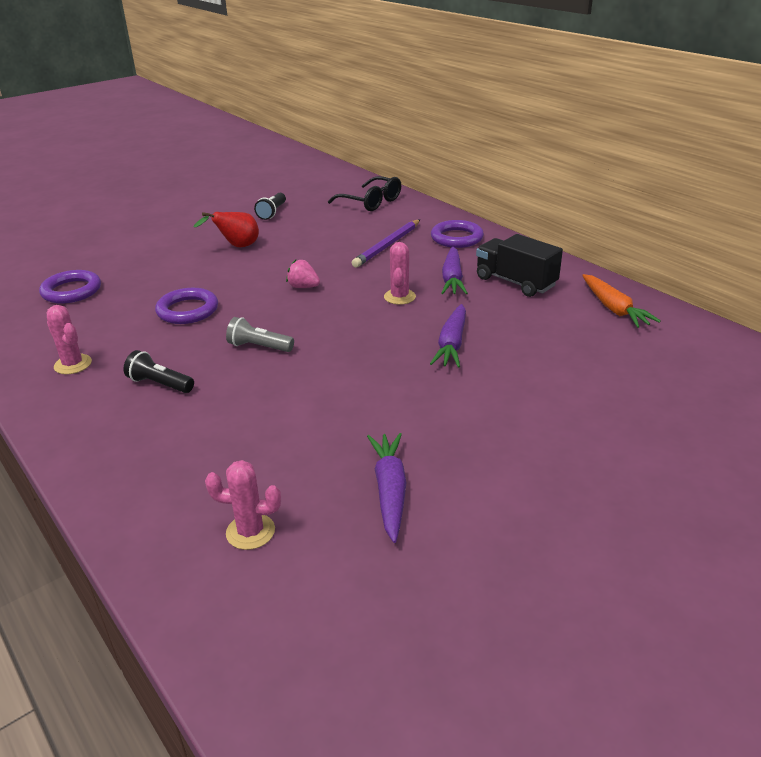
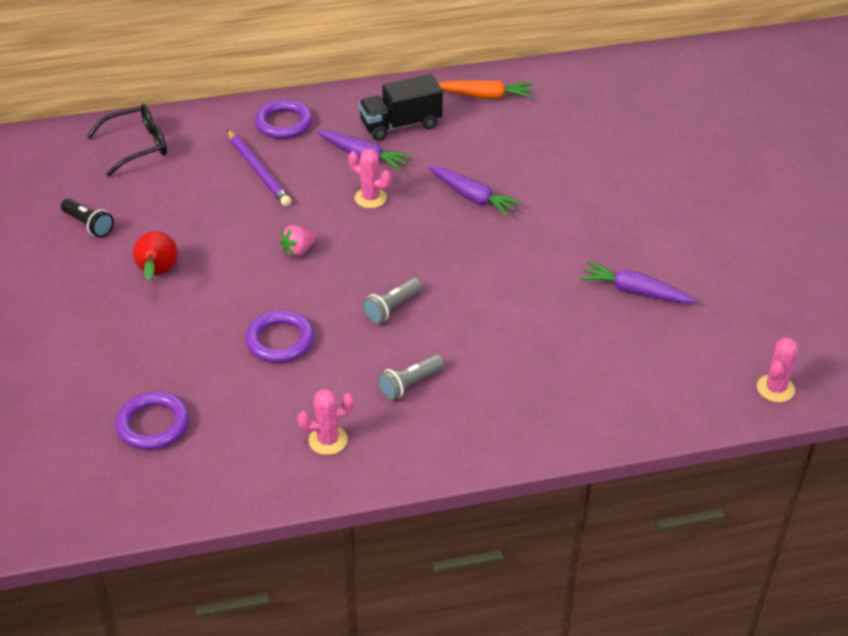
camera: 65 degrees left, 10 degrees up
(160, 384) = (410, 384): black flashlight -> grey flashlight
(250, 532) = (639, 370): pink cactus -> pink cactus (775, 388)

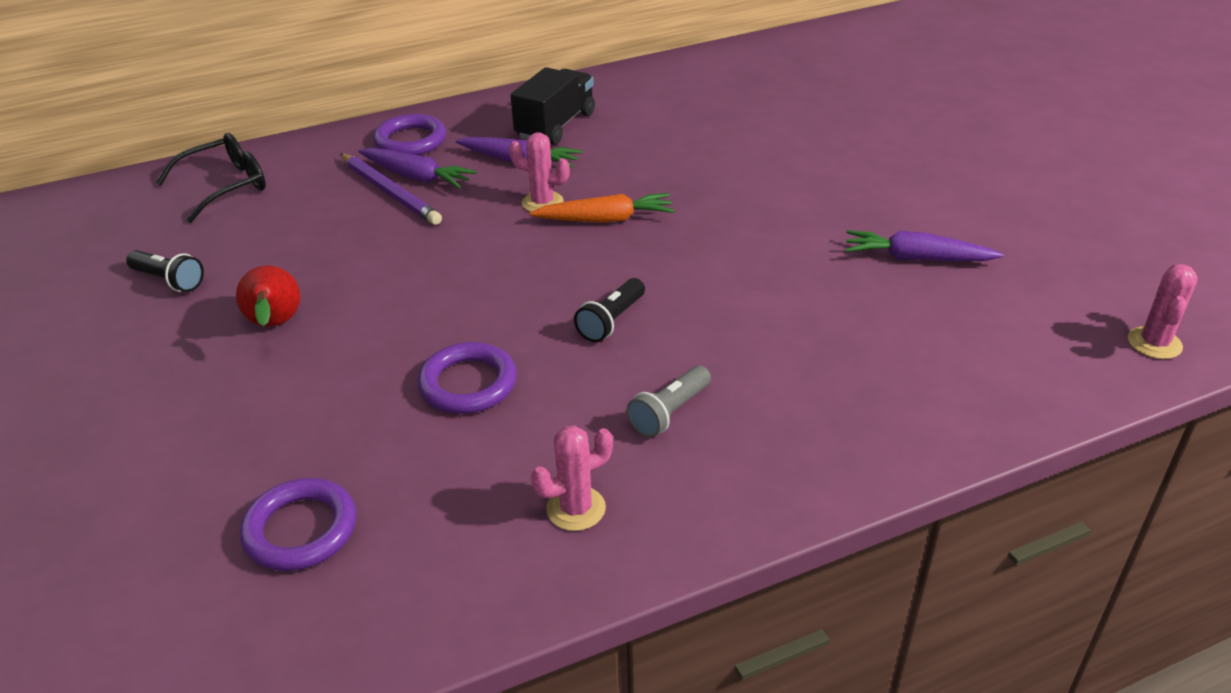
camera: 10 degrees left, 5 degrees down
(298, 251) = (465, 272): pink strawberry -> none
(392, 308) = (611, 321): grey flashlight -> black flashlight
(401, 125) = (555, 126): black truck -> black truck turned 150 degrees clockwise
(473, 197) = (670, 186): purple carrot -> purple carrot (416, 177)
(485, 96) = (646, 87): orange carrot -> orange carrot (605, 219)

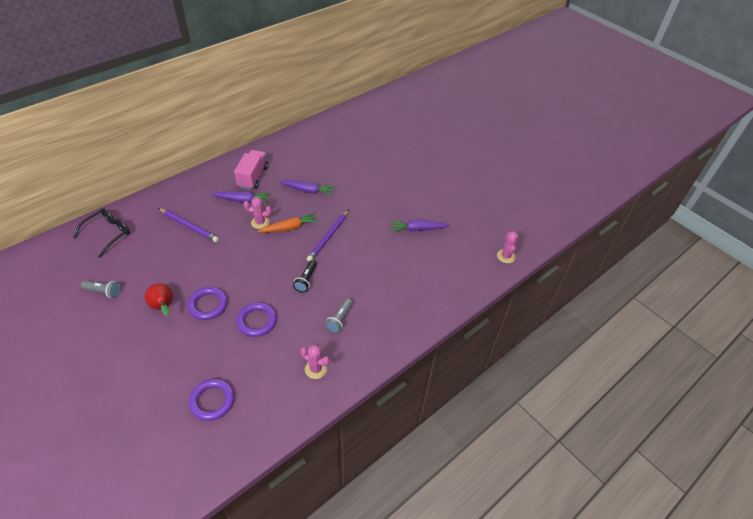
camera: 20 degrees left, 10 degrees up
(169, 281) = (104, 292): black flashlight -> grey flashlight
(411, 141) = (188, 194): purple ring -> purple ring (208, 305)
(416, 177) = (198, 215): purple carrot -> purple carrot (308, 190)
(555, 126) = (253, 177): black truck -> pink truck
(576, 509) = (316, 369): pink cactus -> pink cactus turned 75 degrees clockwise
(690, 246) = (328, 236): none -> purple pencil

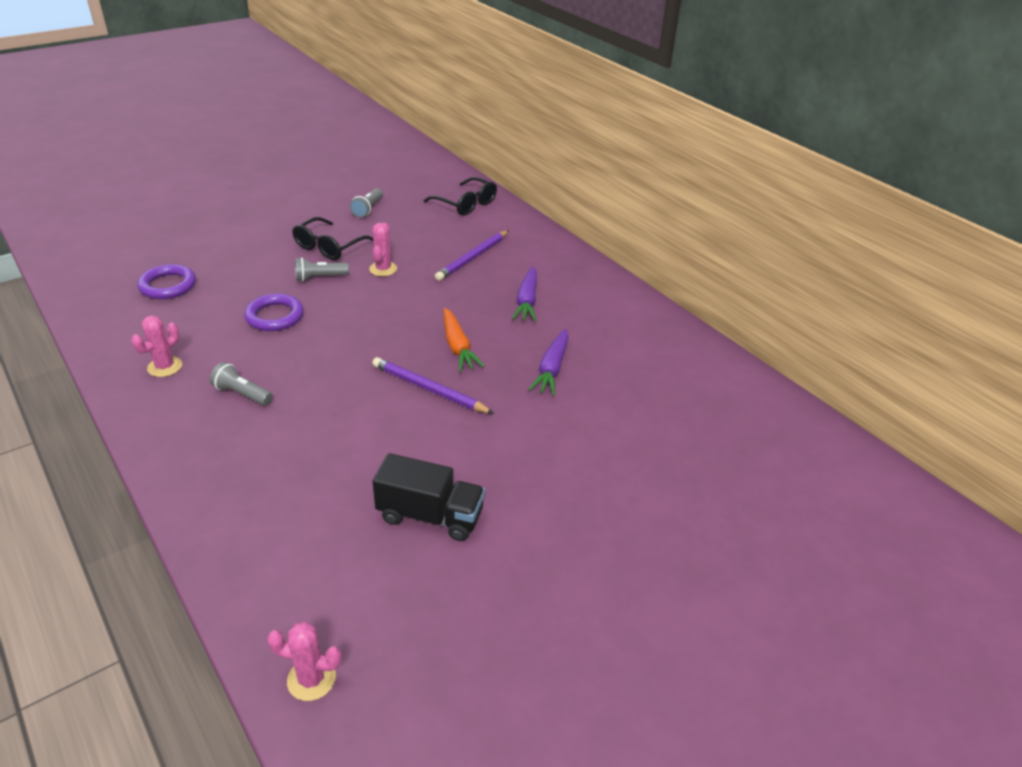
camera: 95 degrees right, 10 degrees down
(163, 307) = (329, 247): red pear -> black glasses
(208, 305) = (320, 277): purple ring -> grey flashlight
(253, 177) = (585, 309): pink truck -> none
(260, 222) = (474, 317): pink cactus -> pink cactus (383, 269)
(306, 280) = (336, 362): black flashlight -> none
(417, 229) = (430, 516): purple carrot -> black truck

